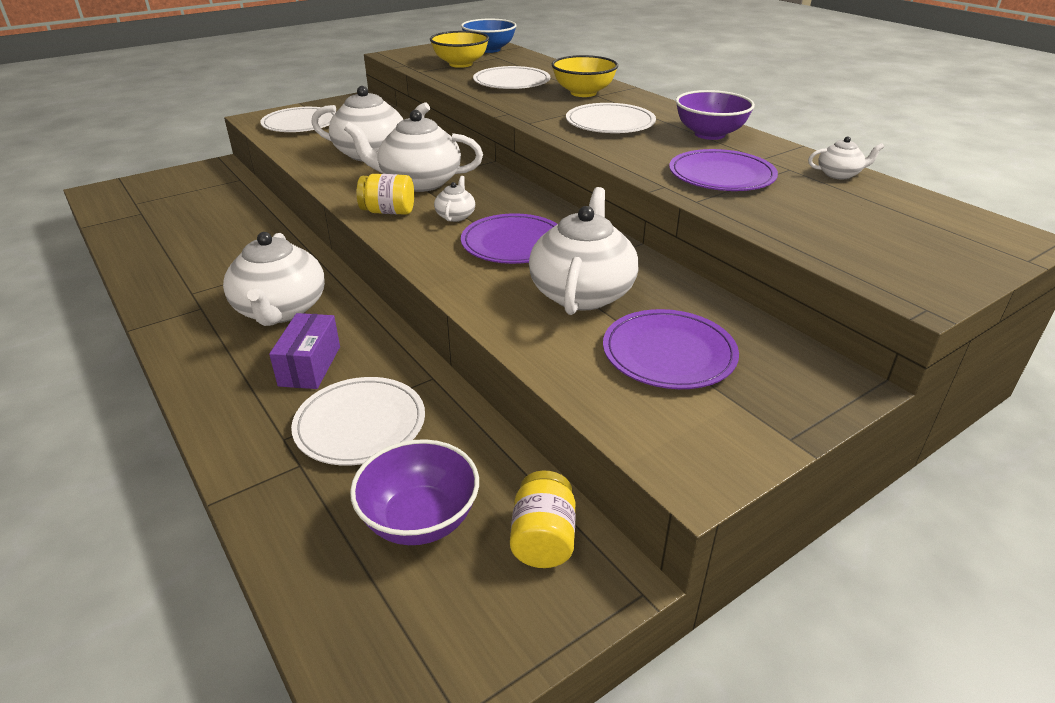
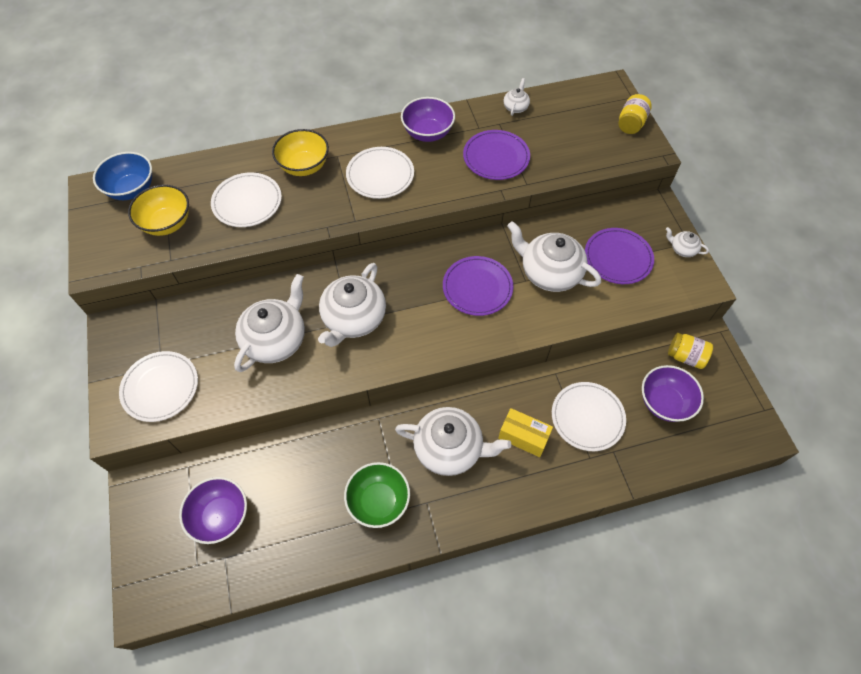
camera: 70 degrees left, 25 degrees up
(186, 203) = (221, 516): none -> purple bowl
(202, 277) = (379, 501): none -> green bowl
(310, 366) = (523, 437): purple box -> yellow box
(388, 212) = (399, 348): yellow jar -> yellow jar (631, 124)
(455, 216) = (423, 309): white teapot -> white teapot (682, 249)

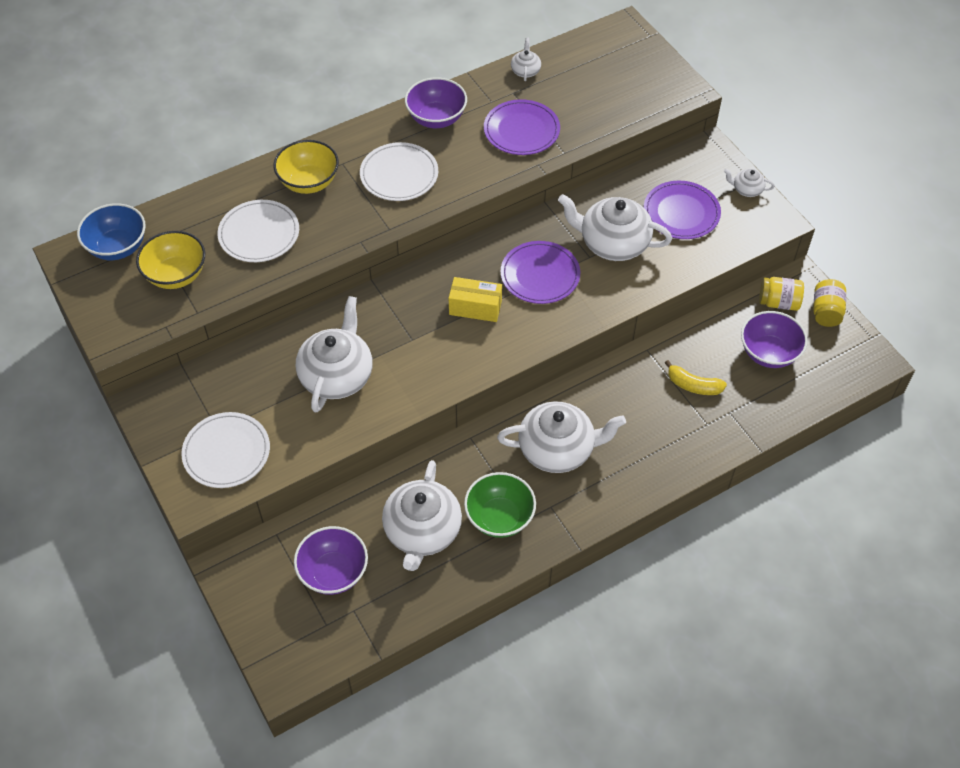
camera: 15 degrees left, 5 degrees down
(353, 319) = (415, 336): white teapot -> white teapot (422, 531)
(523, 437) = (632, 420): yellow box -> yellow box (475, 307)
(587, 417) = (693, 385): white plate -> yellow banana
(631, 124) = (657, 66): yellow jar -> yellow jar (826, 312)

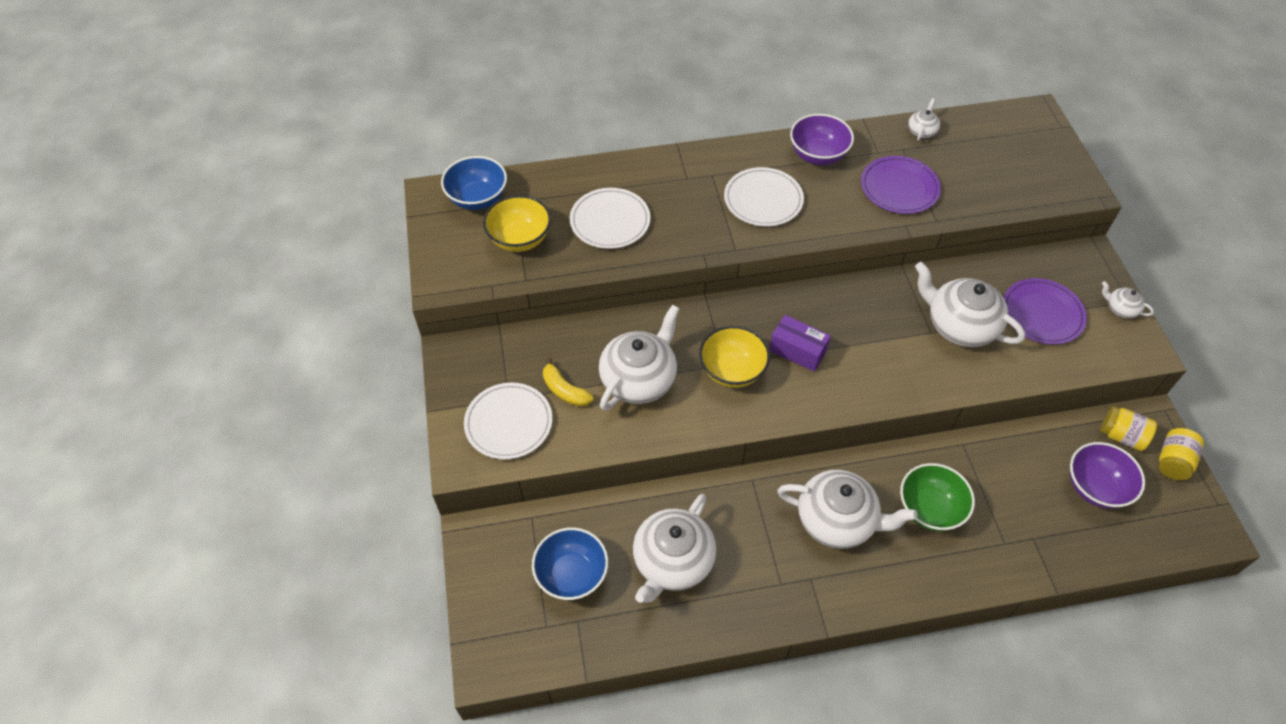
camera: 20 degrees right, 0 degrees up
(309, 182) = (674, 184): yellow bowl -> yellow bowl (732, 370)
(333, 572) = (572, 575): purple bowl -> blue bowl
(475, 307) = (797, 351): yellow box -> purple box
(499, 517) = (754, 573): green bowl -> green bowl (929, 509)
(540, 275) = (874, 336): purple plate -> none
(693, 385) = (1002, 497): yellow banana -> yellow banana (565, 390)

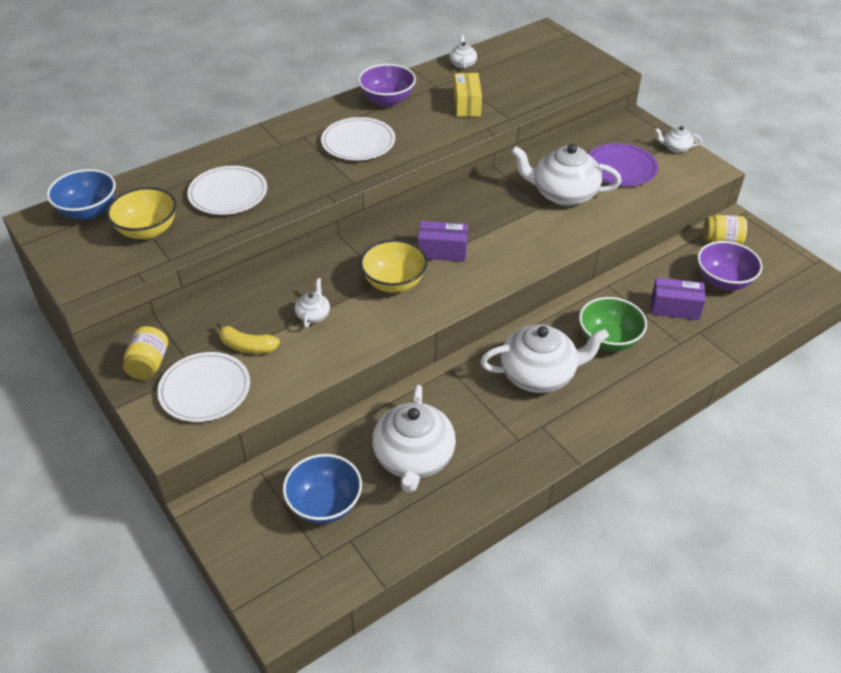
camera: 25 degrees left, 10 degrees down
(639, 379) = (313, 315): white teapot -> white teapot, size x0.46
(899, 187) = (467, 105): purple plate -> yellow box
(1022, 499) = (675, 308): none -> purple box
(1172, 461) = (767, 245): yellow jar -> yellow jar (149, 364)

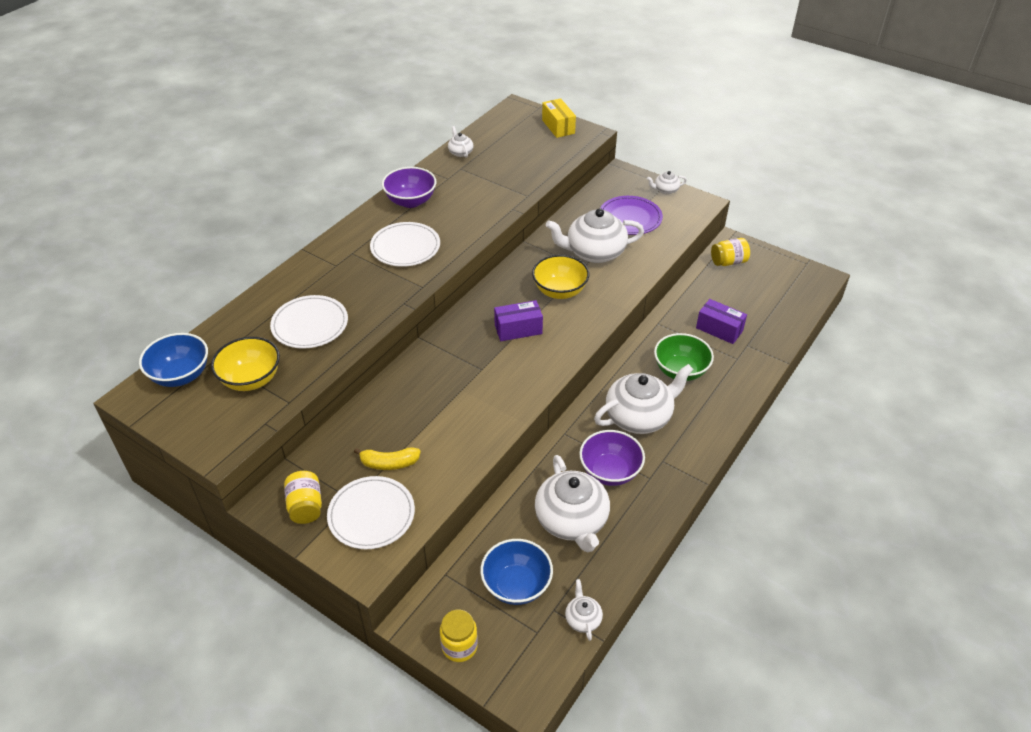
camera: 20 degrees left, 0 degrees up
(238, 545) = (459, 646): none -> yellow jar
(313, 315) = (434, 418): white teapot -> white teapot (582, 619)
(394, 282) = (491, 369): yellow bowl -> yellow bowl (559, 291)
(467, 105) = (484, 190): yellow box -> yellow box (558, 127)
(675, 308) = (719, 329): purple box -> purple box turned 45 degrees clockwise
(723, 281) = (745, 296): purple bowl -> purple bowl (610, 471)

